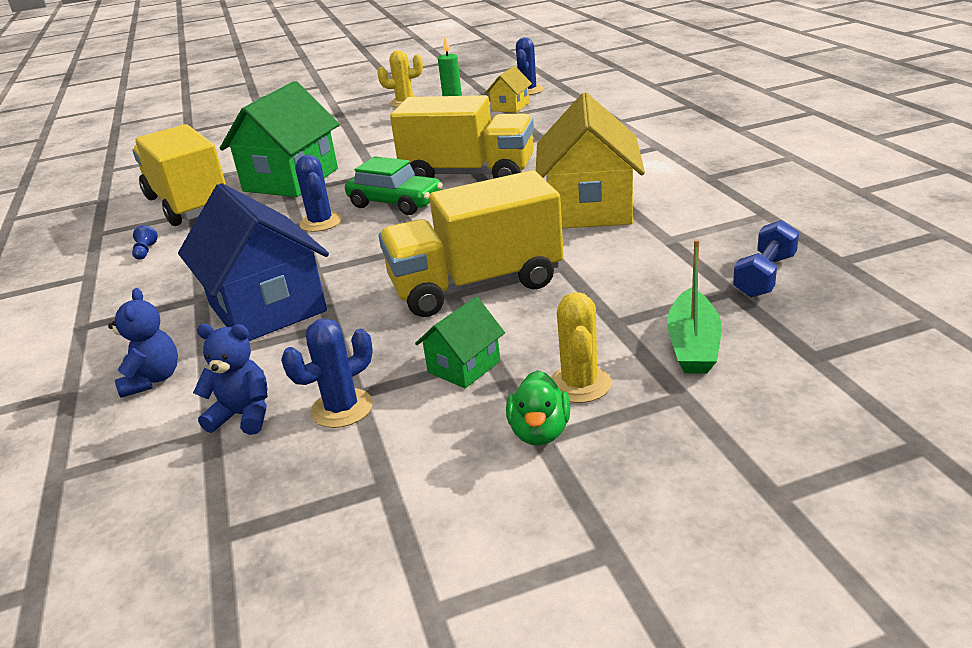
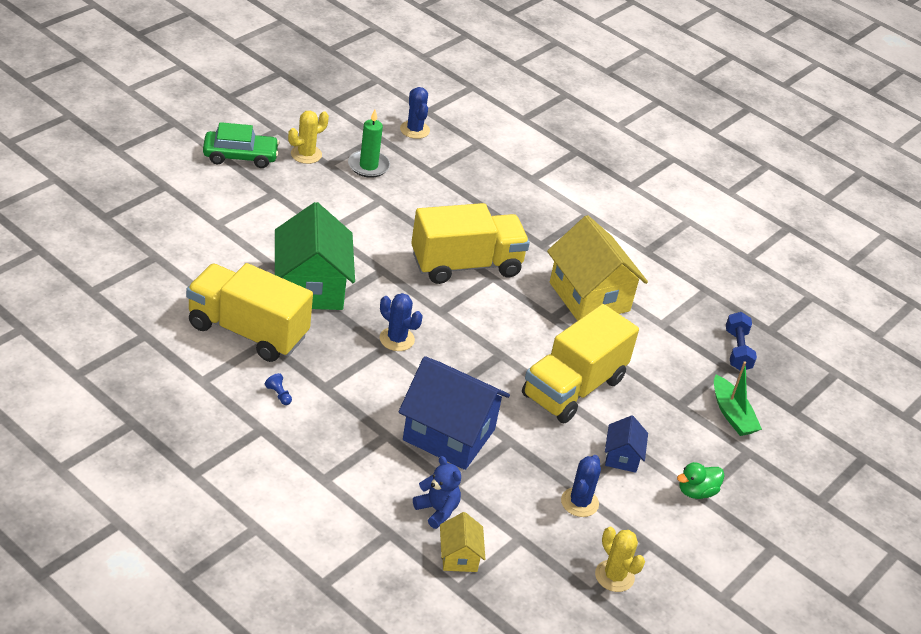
camera: 40 degrees left, 10 degrees up
(243, 415) = (526, 521): blue teddy bear -> none
(395, 203) = (436, 307): green car -> green car (240, 156)
(464, 367) = (622, 457): green house -> blue house
(510, 107) = (419, 159): yellow house -> yellow house (459, 556)
(539, 432) = (696, 491): green duck -> green duck turned 90 degrees clockwise
(579, 384) = (693, 455): yellow cactus -> yellow cactus (614, 576)

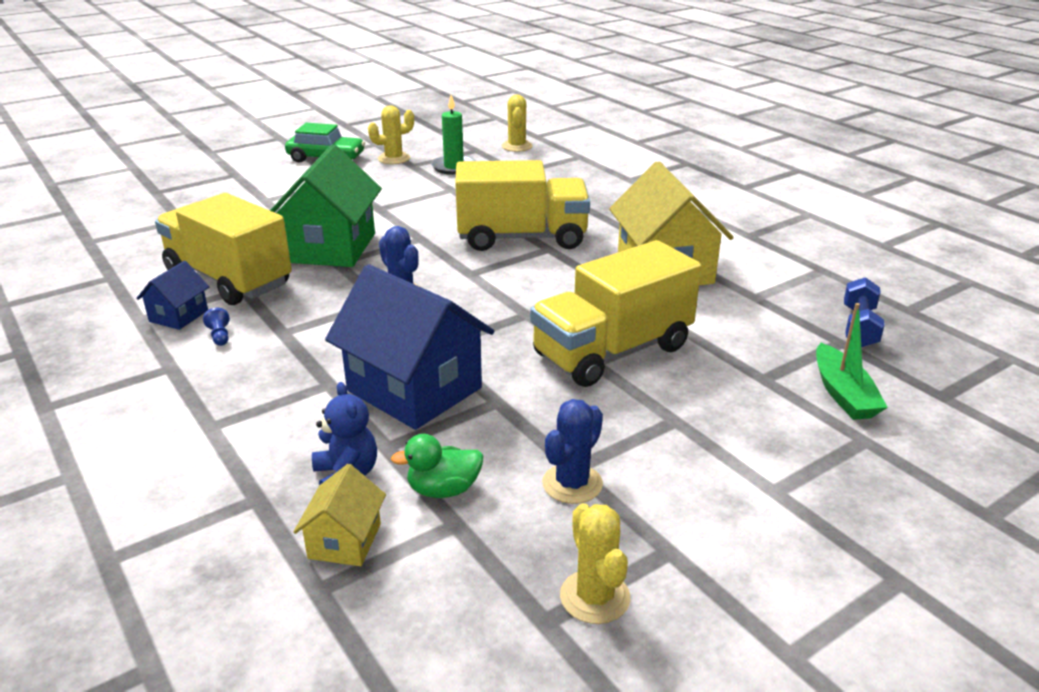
camera: 20 degrees right, 10 degrees down
(414, 130) = (517, 146): blue cactus -> yellow cactus
(622, 457) = (659, 432): blue house -> blue house (179, 316)
(696, 491) = (770, 485): green duck -> green duck (443, 489)

